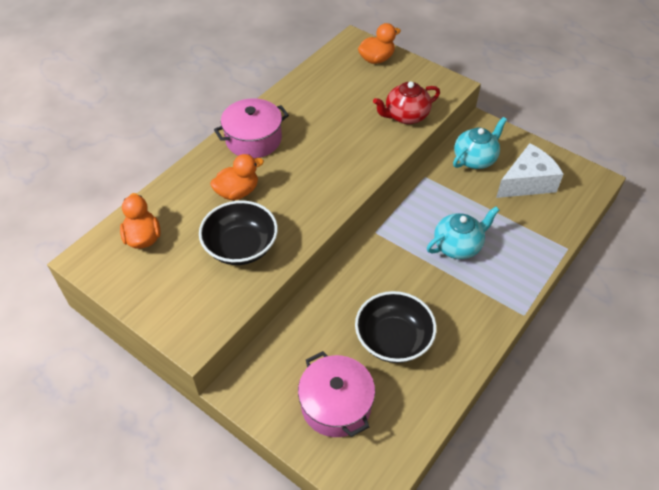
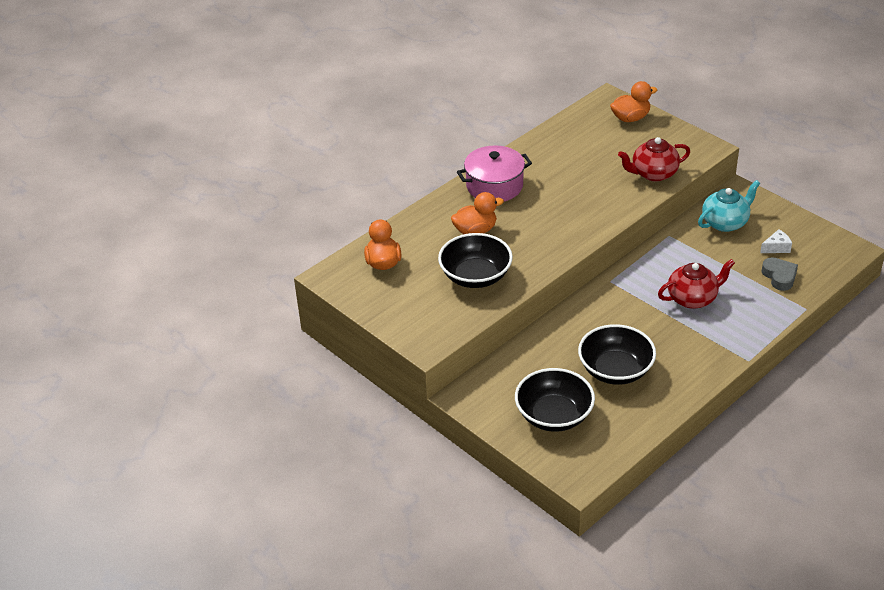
camera: 10 degrees right, 10 degrees down
(336, 405) = (554, 415): pink pot -> black bowl
(458, 246) = (693, 298): turquoise teapot -> red teapot
(527, 182) = (776, 248): white cheese -> white cheese, size x0.46
(535, 214) = (779, 276): none -> grey heart

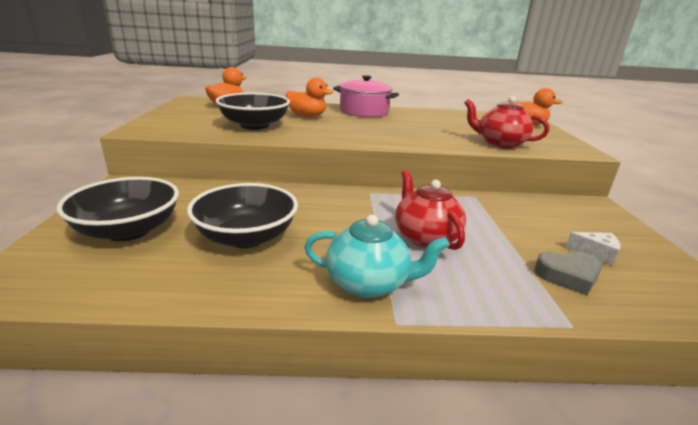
camera: 40 degrees right, 15 degrees down
(693, 298) = (425, 237): red teapot -> red teapot turned 135 degrees counterclockwise
(725, 223) = (550, 213): turquoise teapot -> turquoise teapot (368, 283)
(779, 276) = (568, 276): grey heart -> grey heart turned 60 degrees clockwise

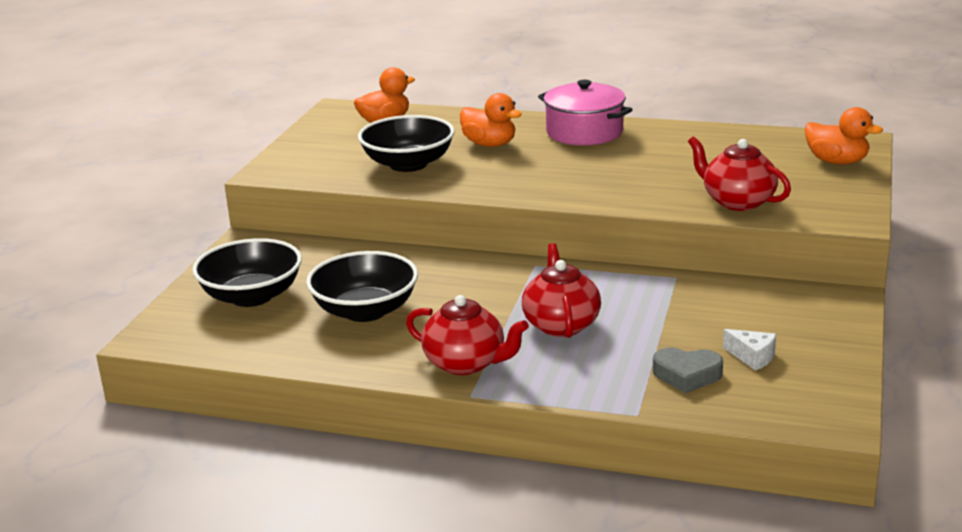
camera: 20 degrees right, 0 degrees up
(368, 283) = (466, 363): turquoise teapot -> red teapot

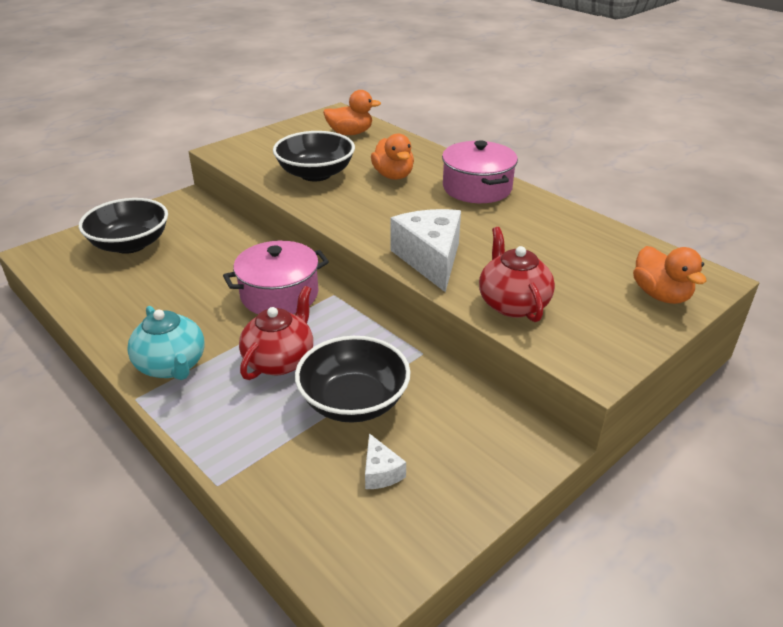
camera: 30 degrees right, 10 degrees up
(365, 311) = (175, 286): black bowl -> black bowl (354, 401)
(466, 363) = (172, 366): red teapot -> turquoise teapot
(483, 282) = (279, 295): none -> pink pot
(625, 194) = (430, 259): none -> white cheese
(687, 375) = (305, 463): grey heart -> none

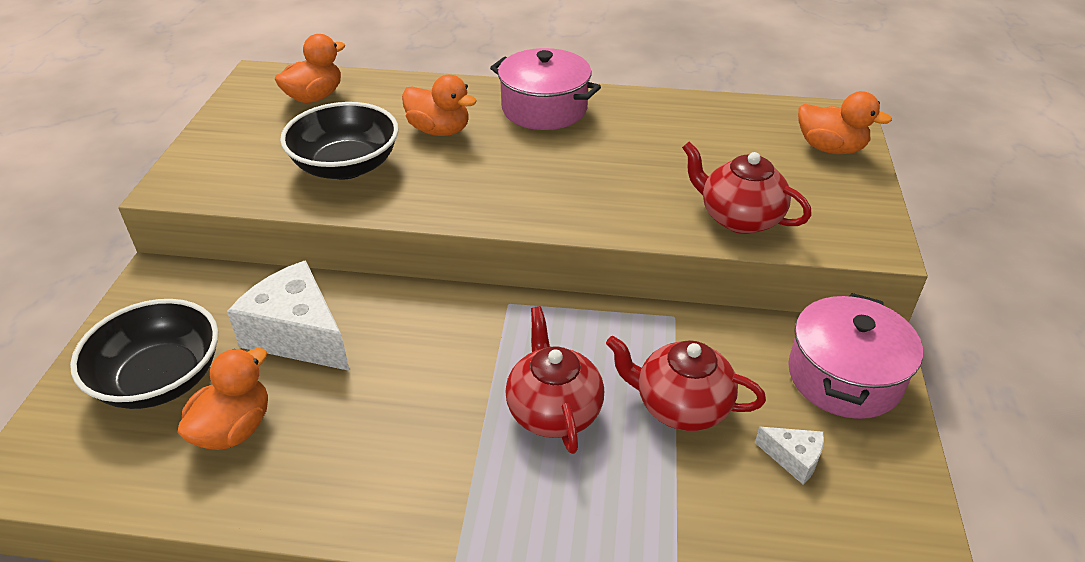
camera: 40 degrees left, 5 degrees up
(129, 282) = (234, 429): none -> orange duck
(172, 366) = (443, 496): turquoise teapot -> none
(279, 295) = (450, 337): pink pot -> pink pot (844, 376)
(354, 401) = (681, 406): black bowl -> red teapot
(430, 259) = (608, 210): white cheese -> white cheese (298, 335)

